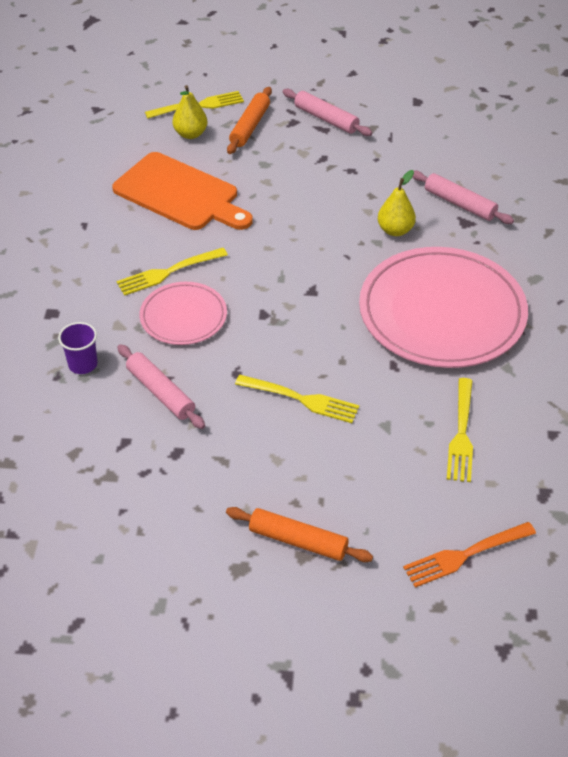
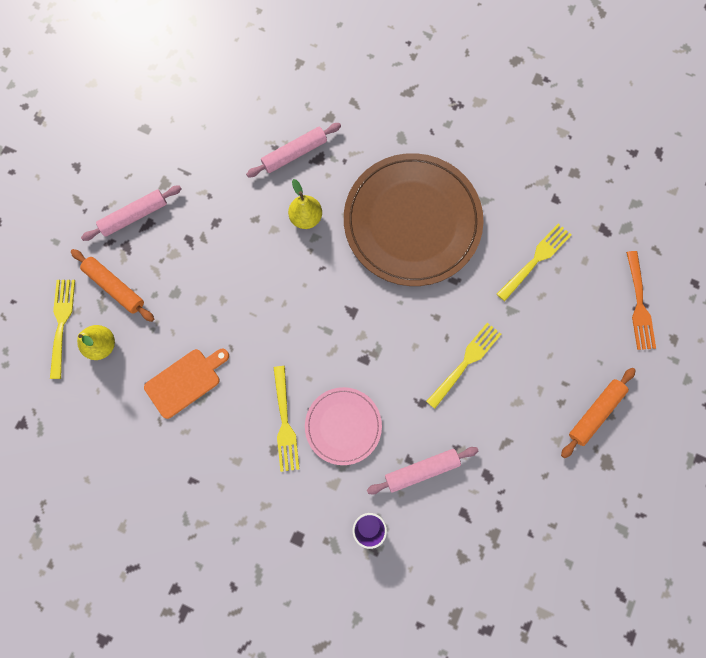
camera: 70 degrees left, 30 degrees up
(180, 194) = (185, 381): orange cutting board -> orange cutting board, size x0.62
(442, 312) = (412, 221): pink plate -> brown plate
(461, 433) = (535, 260): yellow fork -> yellow fork turned 75 degrees counterclockwise

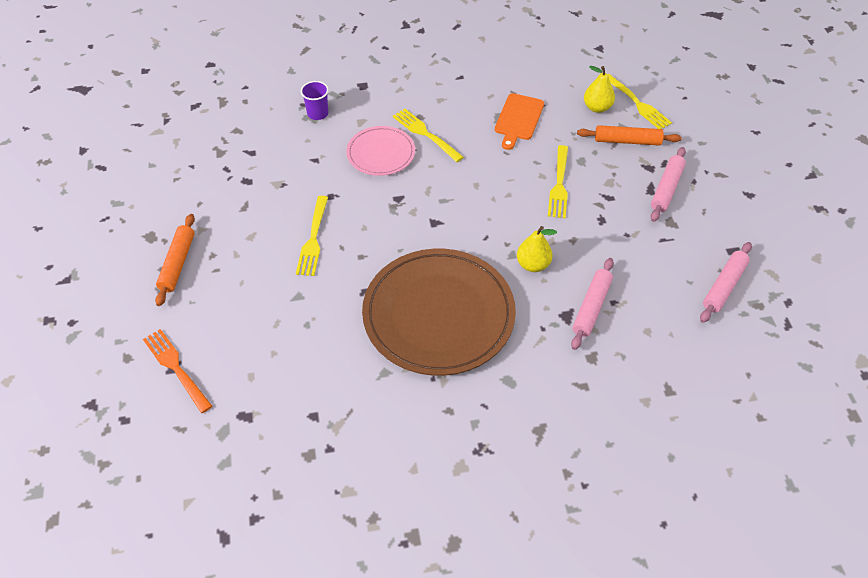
camera: 145 degrees right, 25 degrees down
(421, 470) = (301, 159): pink rolling pin -> pink rolling pin (724, 286)
(535, 260) = (300, 348): yellow fork -> yellow fork (559, 184)

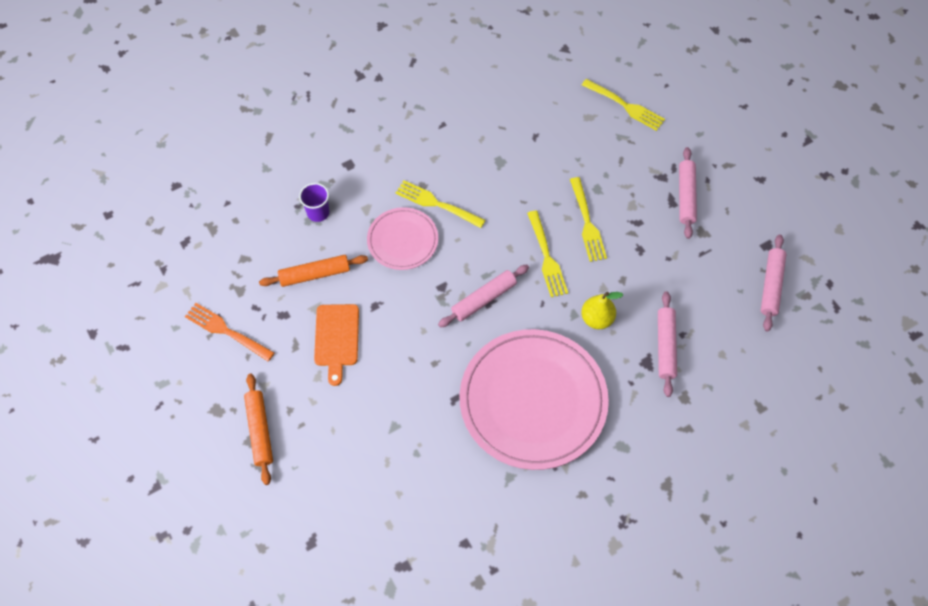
camera: 20 degrees left, 10 degrees up
(176, 368) = (315, 541): orange fork -> orange fork (227, 331)
(313, 238) = (380, 358): yellow fork -> yellow fork (546, 256)
(432, 218) = (484, 299): none -> pink rolling pin
(438, 314) = (533, 401): brown plate -> pink plate
(518, 119) = (519, 158): orange cutting board -> orange cutting board (336, 338)
(597, 107) = (589, 122): yellow pear -> none
(627, 141) = (631, 153): orange rolling pin -> orange rolling pin (315, 274)

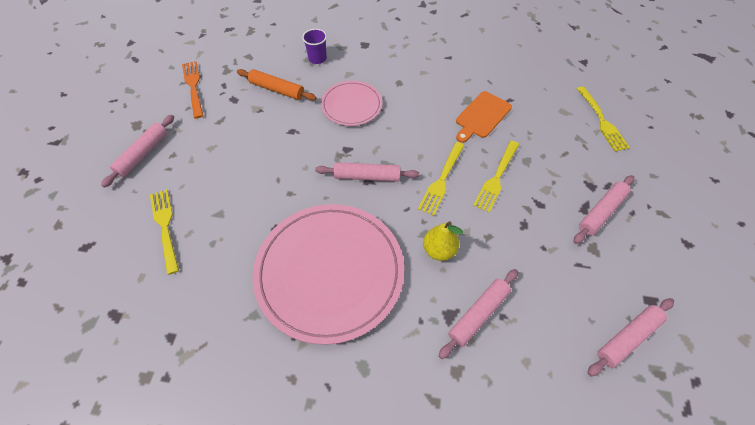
camera: 40 degrees right, 5 degrees down
(260, 430) = (143, 154): orange rolling pin -> pink rolling pin
(336, 338) = (247, 134): orange cutting board -> orange cutting board (481, 116)
(437, 204) = (397, 99): yellow fork -> yellow fork (165, 227)

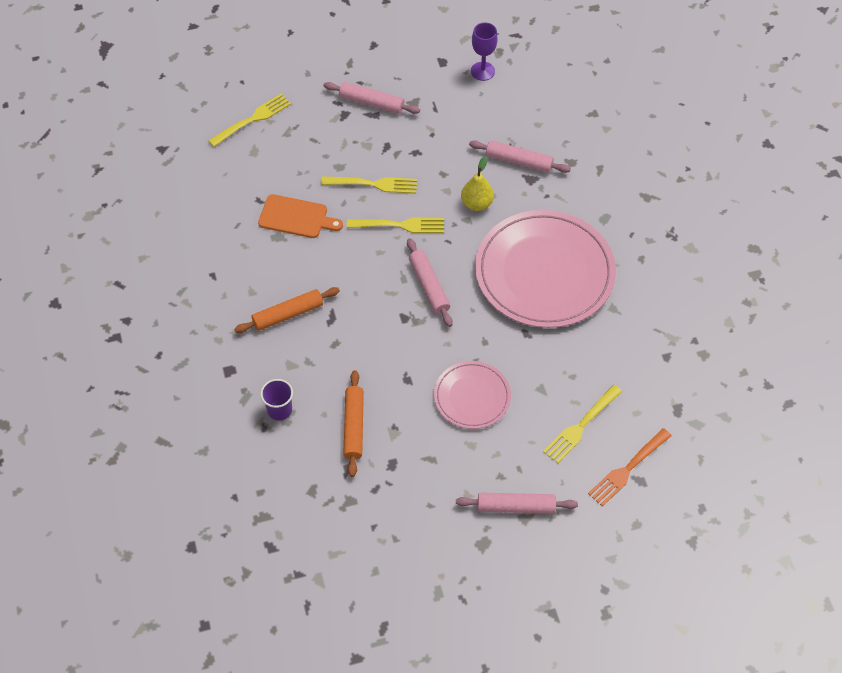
camera: 115 degrees left, 0 degrees up
(194, 87) = (395, 520): orange fork -> orange fork (628, 468)
(351, 105) = (340, 340): pink plate -> pink plate (472, 397)
(392, 85) = (288, 314): none -> orange rolling pin
(627, 338) = (482, 71): pink rolling pin -> purple goblet

